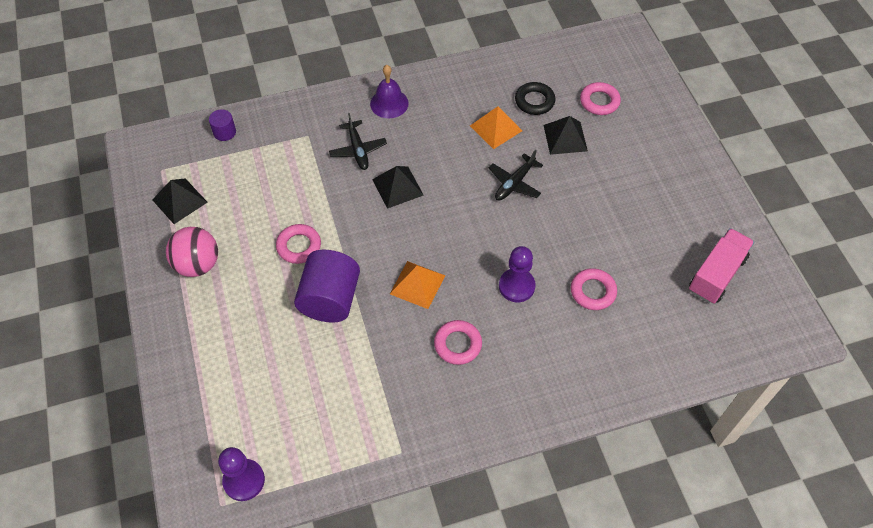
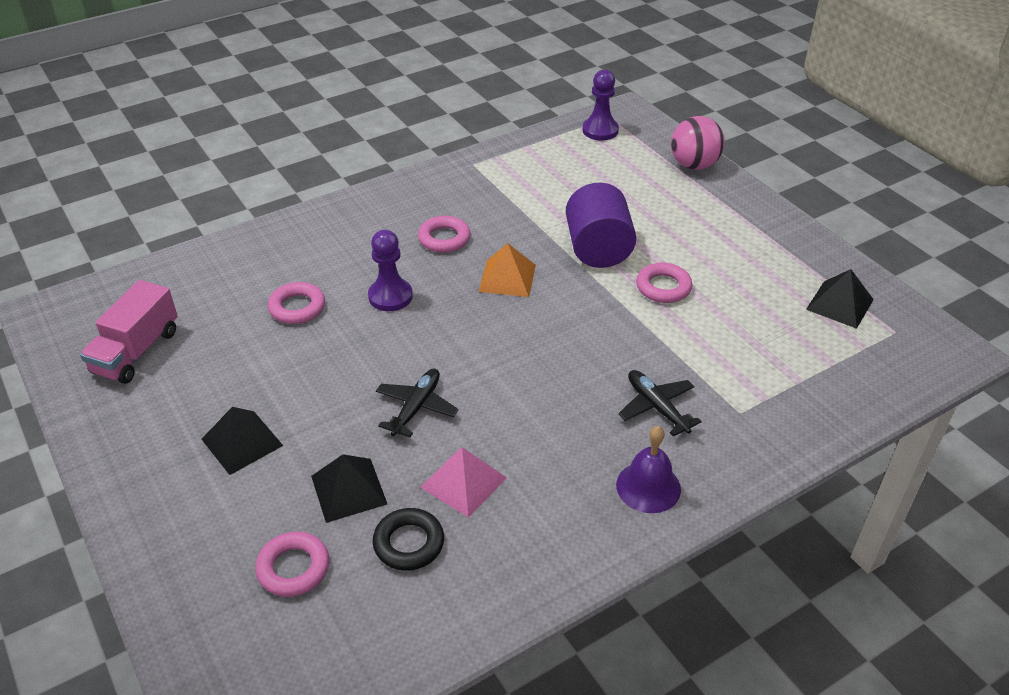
camera: 165 degrees right, 15 degrees down
(198, 264) = (763, 252): pink ball -> pink ball (694, 165)
(224, 132) = (858, 392): purple cylinder -> none
(398, 187) = (577, 371): black pyramid -> black pyramid (242, 442)
(496, 128) = (463, 482): orange pyramid -> pink pyramid

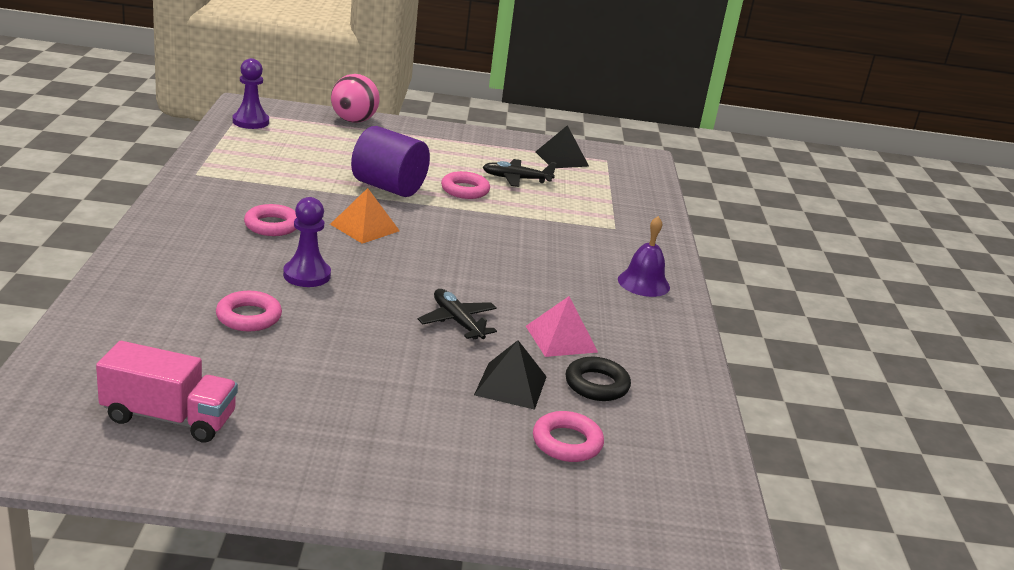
camera: 60 degrees left, 15 degrees down
(136, 351) = (169, 418): pink truck -> pink truck turned 45 degrees counterclockwise
(242, 442) = (388, 410): black pyramid -> none
(657, 407) = (577, 247): black plane -> black plane (516, 179)

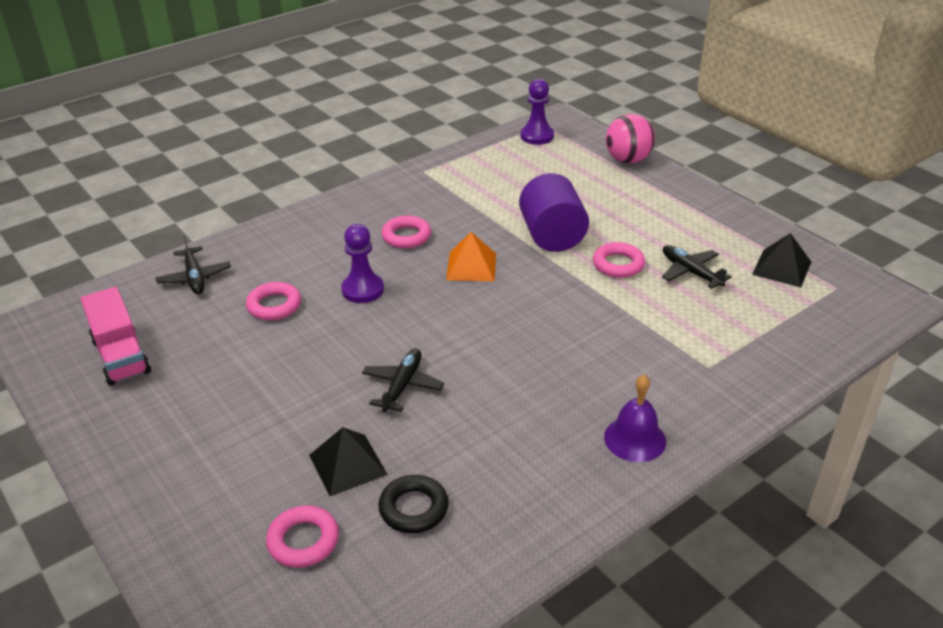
camera: 55 degrees right, 10 degrees up
(120, 329) = (194, 277): none -> black plane
(561, 339) = (458, 449): pink pyramid -> none

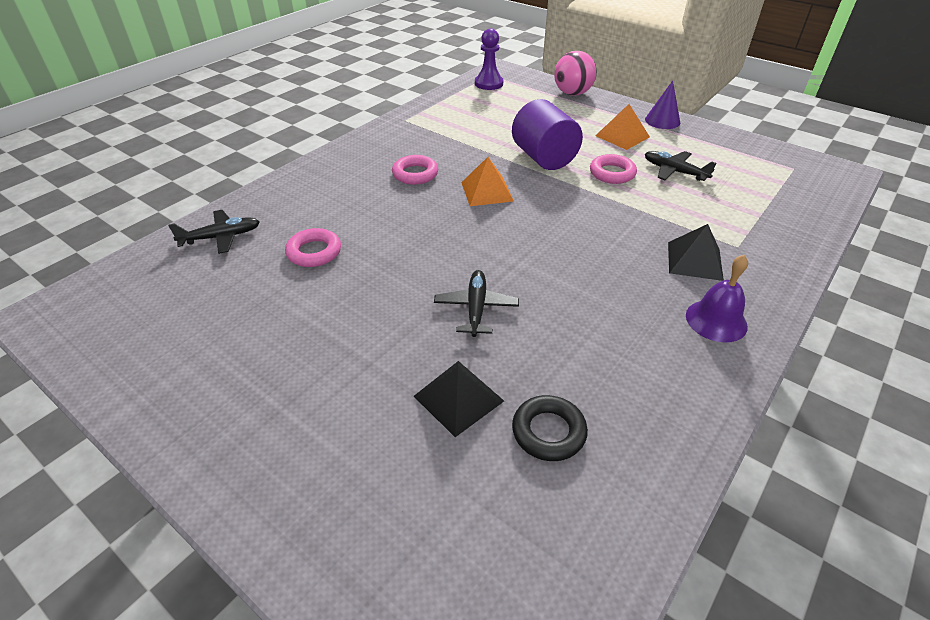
camera: 15 degrees left, 5 degrees up
(121, 356) = (166, 327): pink truck -> none
(194, 277) = (221, 237): black plane -> black plane turned 75 degrees counterclockwise
(303, 541) = (449, 494): pink ring -> none
(363, 290) = (396, 225): purple pawn -> none
(655, 221) = (622, 136): none -> orange pyramid
(715, 208) = (662, 121): none -> purple cone
(782, 268) = (743, 159): black pyramid -> black pyramid (695, 260)

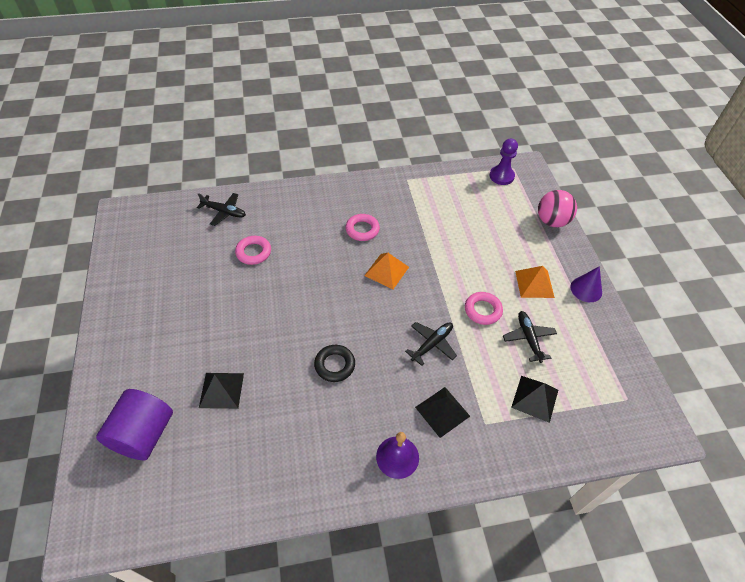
camera: 40 degrees right, 10 degrees up
(476, 308) = (287, 347): black plane -> black plane (432, 344)
(544, 158) = (454, 268): purple cylinder -> purple cylinder (144, 434)
(548, 432) = (236, 440): black ring -> black ring (334, 365)
(741, 206) = (535, 398): none -> black pyramid

